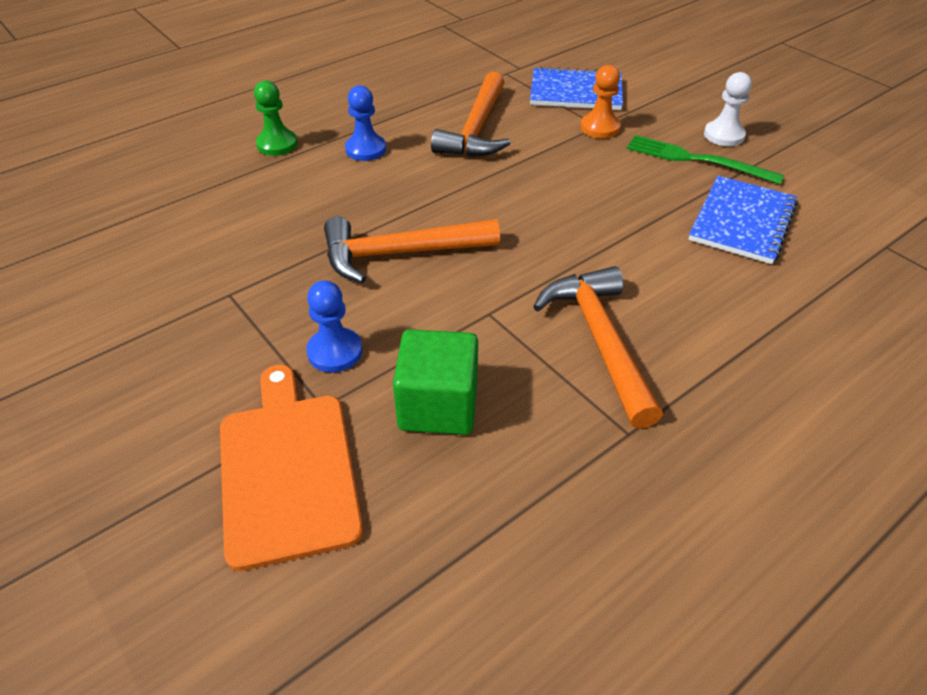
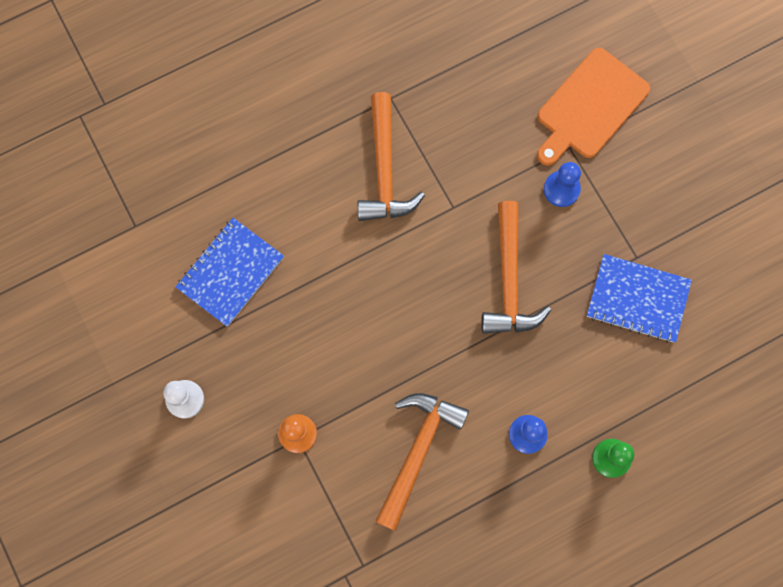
camera: 170 degrees left, 30 degrees up
(288, 469) = (589, 107): orange cutting board -> orange cutting board turned 45 degrees clockwise
(400, 254) = (509, 280): orange hammer -> orange hammer turned 90 degrees clockwise
(438, 406) = (499, 135): green cube -> none
(576, 92) = (299, 508): blue notebook -> blue notebook (637, 299)
(696, 160) = (228, 364): green fork -> none

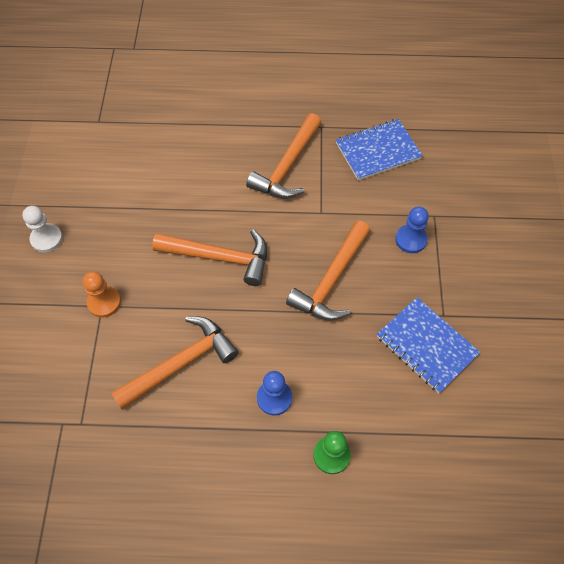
camera: 30 degrees right, 15 degrees down
(230, 272) = (137, 177): blue notebook -> blue notebook (378, 151)
(382, 317) = (220, 257): none -> orange hammer
(589, 107) = (465, 197): orange cutting board -> none

